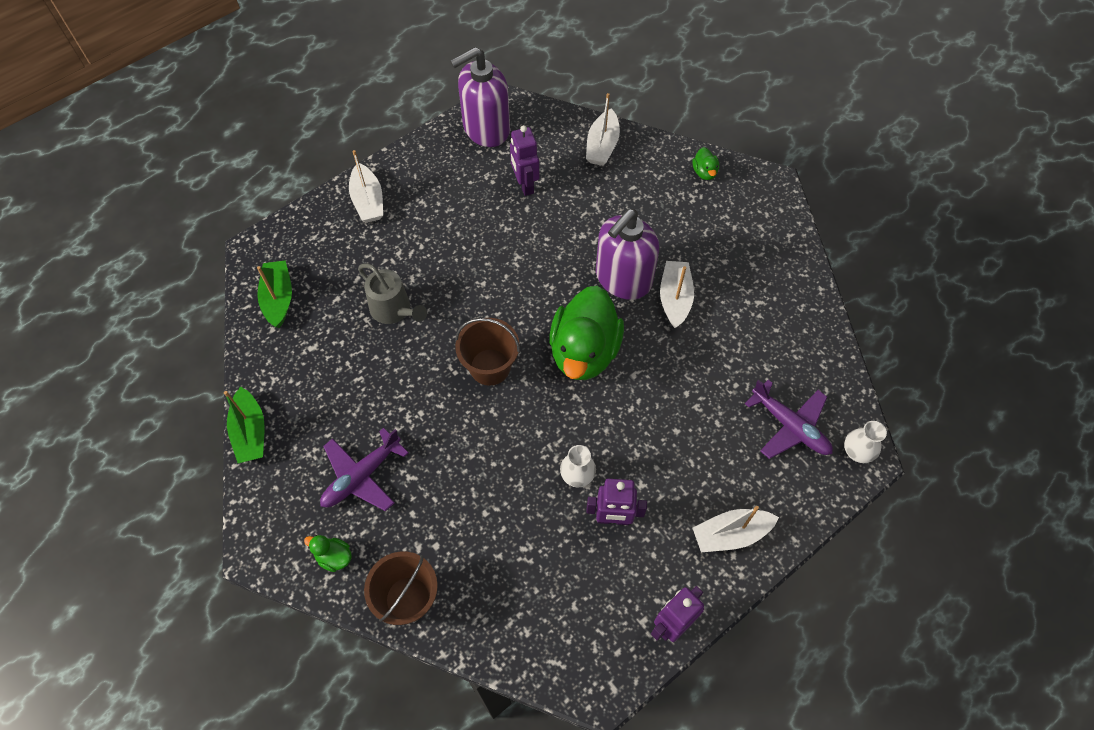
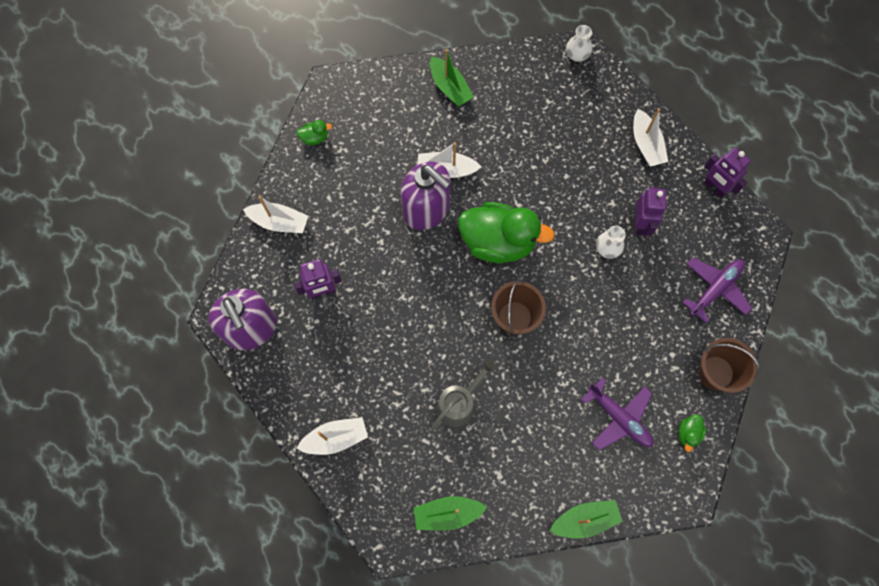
camera: 90 degrees left, 10 degrees up
(786, 302) = (449, 87): none -> green boat
(790, 426) = (558, 97): purple plane -> purple plane (715, 289)

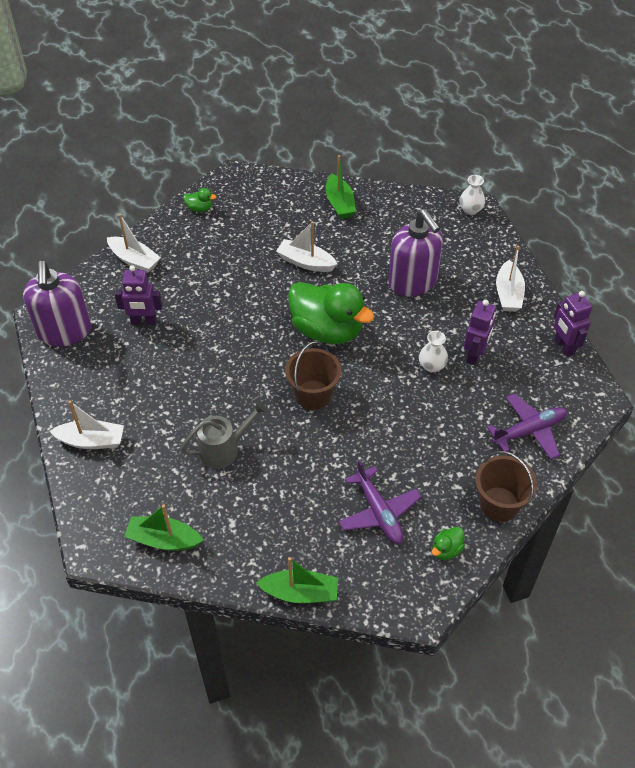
camera: 20 degrees right, 20 degrees down
(427, 209) = (272, 287): purple soap dispenser -> purple soap dispenser (413, 282)

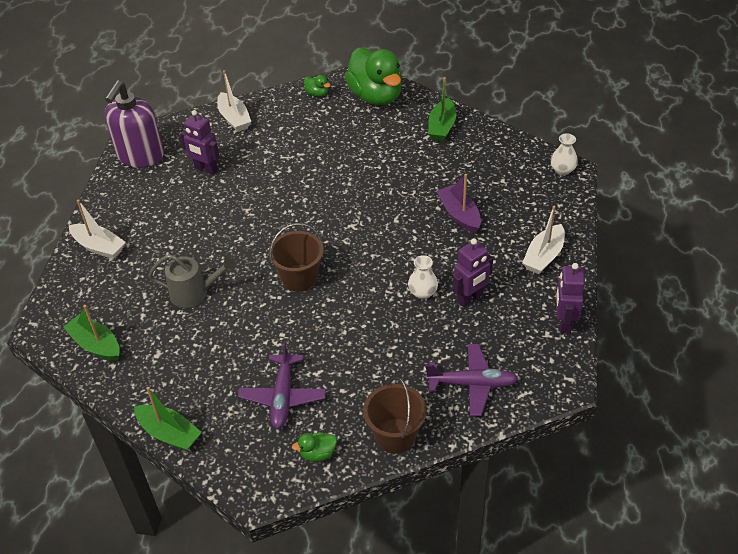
camera: 30 degrees right, 5 degrees down
(306, 262) = (375, 166): white boat -> none
(327, 330) = (351, 229): green duck -> green duck (376, 96)
(413, 282) = (459, 215): purple soap dispenser -> purple boat

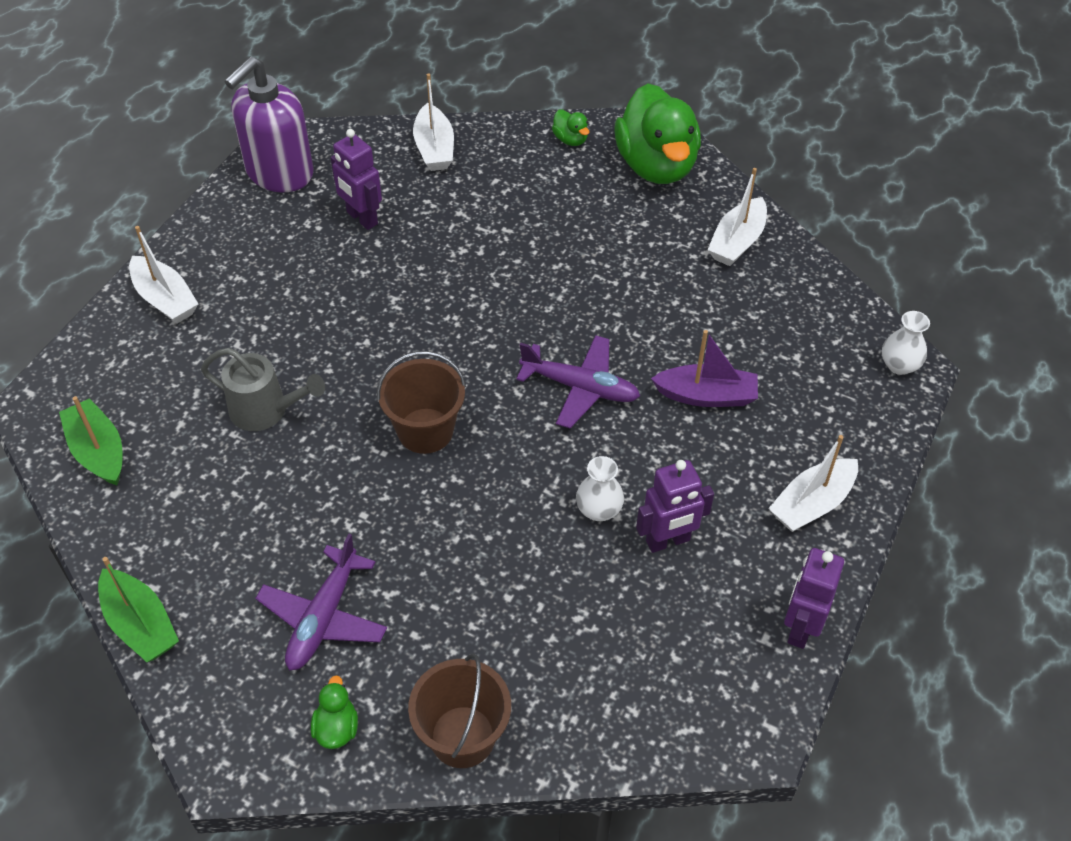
camera: 15 degrees right, 5 degrees up
(318, 454) = (336, 728): green duck -> green duck turned 90 degrees clockwise
(442, 127) = (737, 242): green boat -> white boat
(459, 215) = (706, 396): purple boat -> purple boat turned 105 degrees clockwise
(472, 384) = (614, 687): purple plane -> purple plane (580, 388)

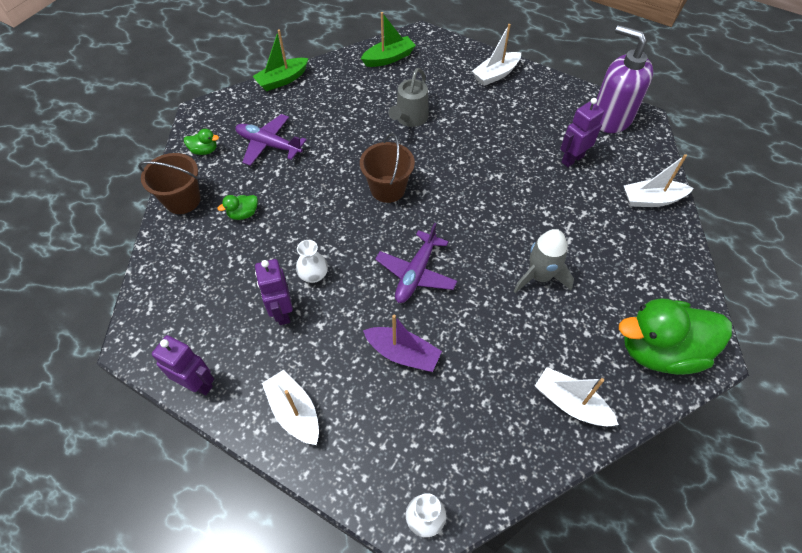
camera: 95 degrees right, 5 degrees up
(569, 260) = (540, 276): none -> grey rocket
(570, 139) = (680, 288): green duck -> green duck (243, 214)
(706, 396) = (402, 354): purple boat -> purple boat turned 75 degrees counterclockwise

